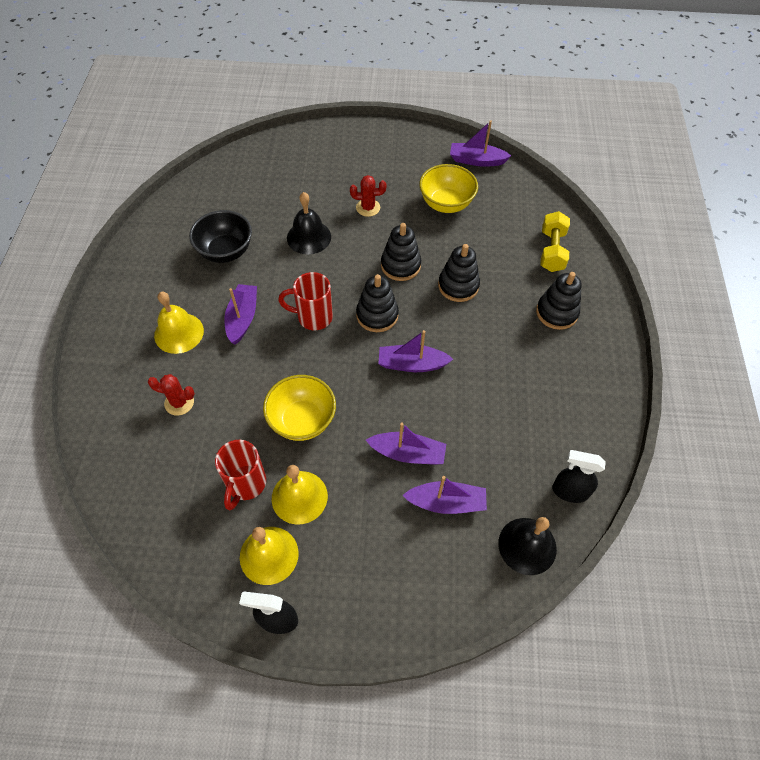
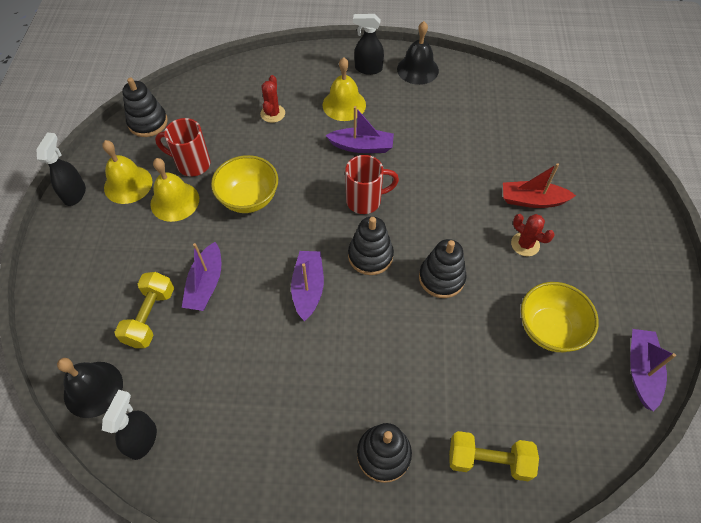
camera: 90 degrees right, 0 degrees up
(127, 309) = (368, 69): none -> black spray bottle
(225, 251) = (441, 126): black bowl -> none
(309, 237) = (471, 191): black bell -> black bell (417, 69)
(313, 317) = (365, 200): red mug -> red mug turned 75 degrees clockwise
(322, 197) = (532, 200): none -> red boat
(368, 208) = (525, 244): red cactus -> red cactus turned 45 degrees counterclockwise
(446, 502) = (150, 317): purple boat -> yellow dumbbell
(458, 286) = (417, 338): black stacking toy -> black stacking toy (148, 122)

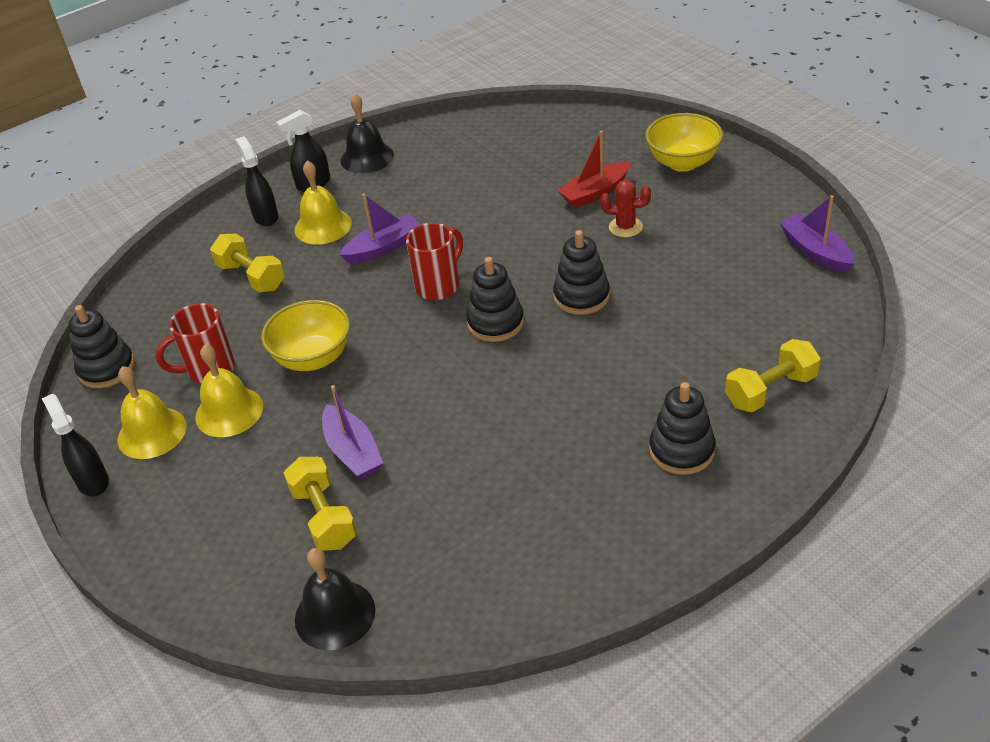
camera: 35 degrees left, 15 degrees down
(143, 439) = (441, 610): black spray bottle -> black spray bottle (265, 216)
(272, 113) = (251, 277): red cactus -> yellow dumbbell
(308, 288) = (465, 385): purple boat -> none
(549, 329) = (714, 271): yellow bowl -> yellow bowl (682, 162)

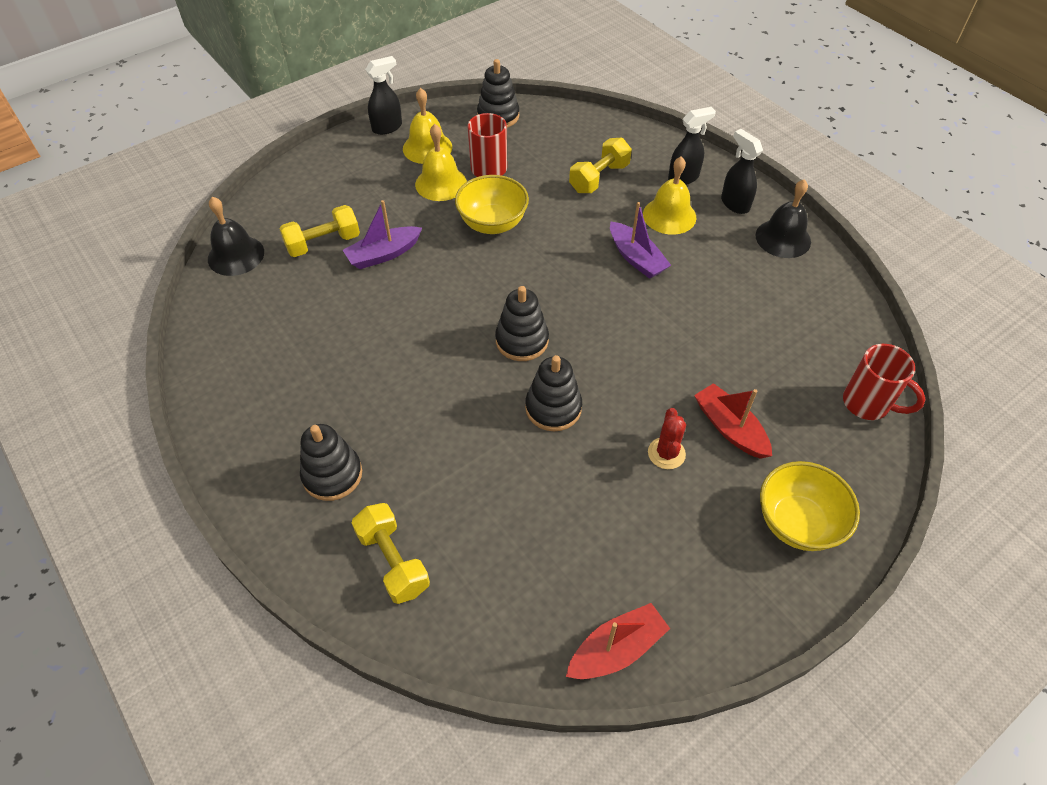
camera: 85 degrees right, 10 degrees up
(439, 286) = (578, 299): red mug -> red mug (868, 404)
(815, 251) = (616, 649): purple boat -> red boat

